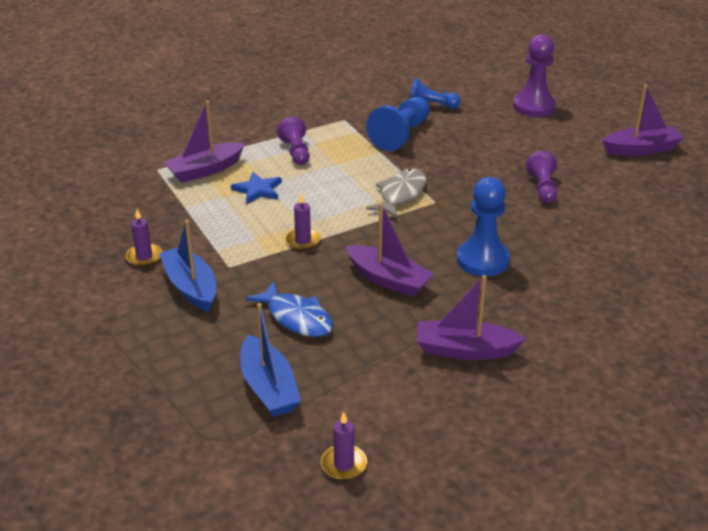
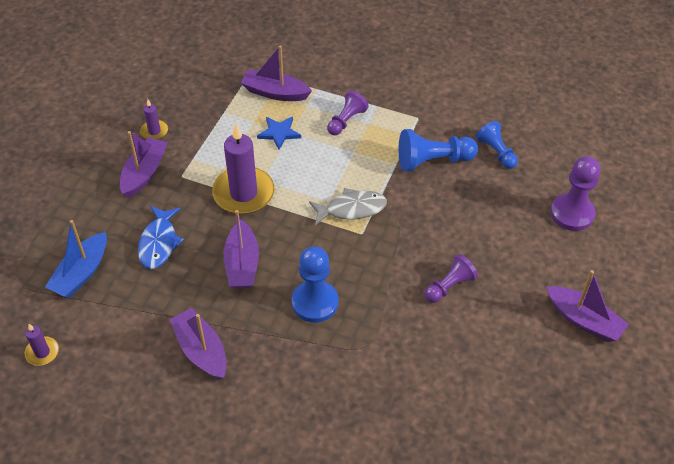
camera: 50 degrees right, 15 degrees up
(191, 287) = (144, 173): blue boat -> purple boat
(303, 241) = (243, 193): purple candle -> purple candle, size x2.10

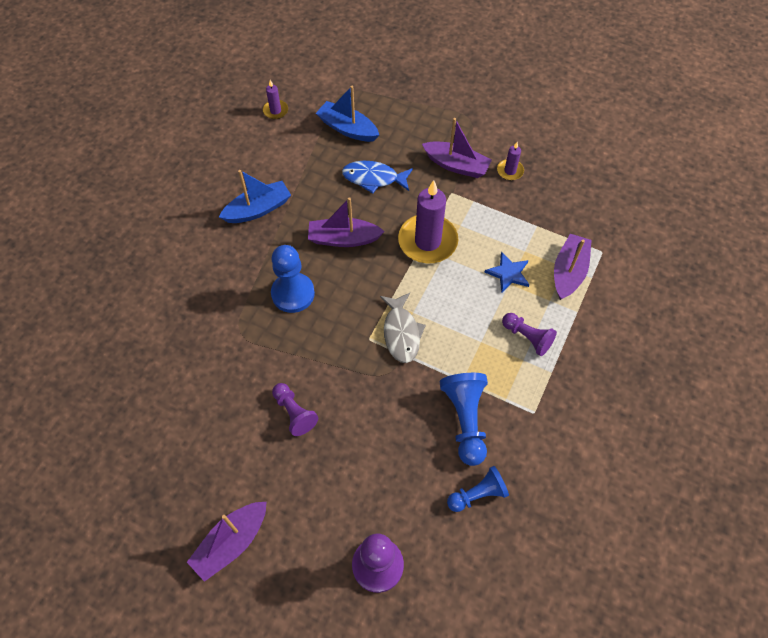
camera: 95 degrees right, 10 degrees up
(201, 350) = (258, 209): purple boat -> blue boat

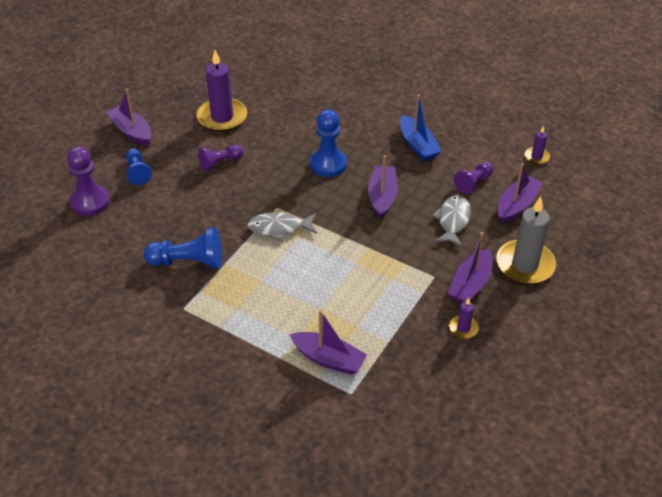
camera: 95 degrees right, 15 degrees down
(347, 129) = (516, 205): blue boat -> purple boat
(373, 178) = (453, 220): blue fish -> grey fish
(425, 126) = (525, 265): none -> grey candle
(427, 241) = (375, 253): purple candle -> purple candle (222, 117)
(477, 494) = (124, 262): blue pawn -> blue pawn (137, 172)
(508, 273) = (332, 310): blue star -> none
(527, 337) = (259, 314): purple pawn -> purple pawn (473, 183)

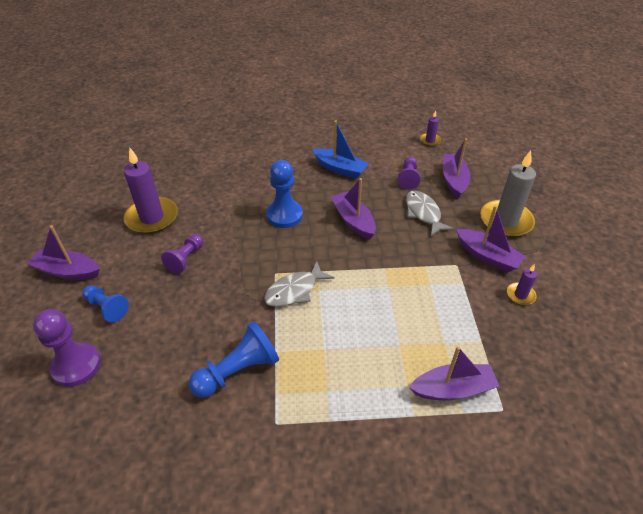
camera: 35 degrees left, 0 degrees up
(470, 284) = (487, 256): purple boat -> purple boat turned 45 degrees counterclockwise

